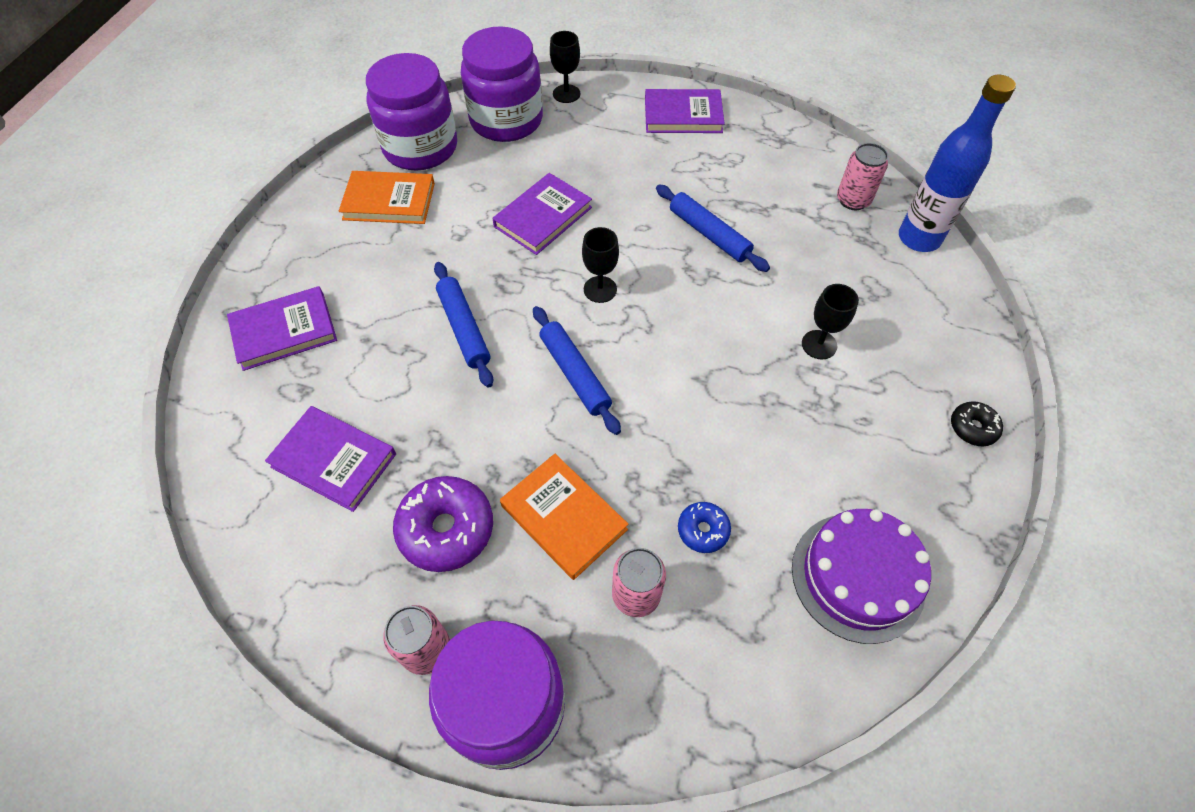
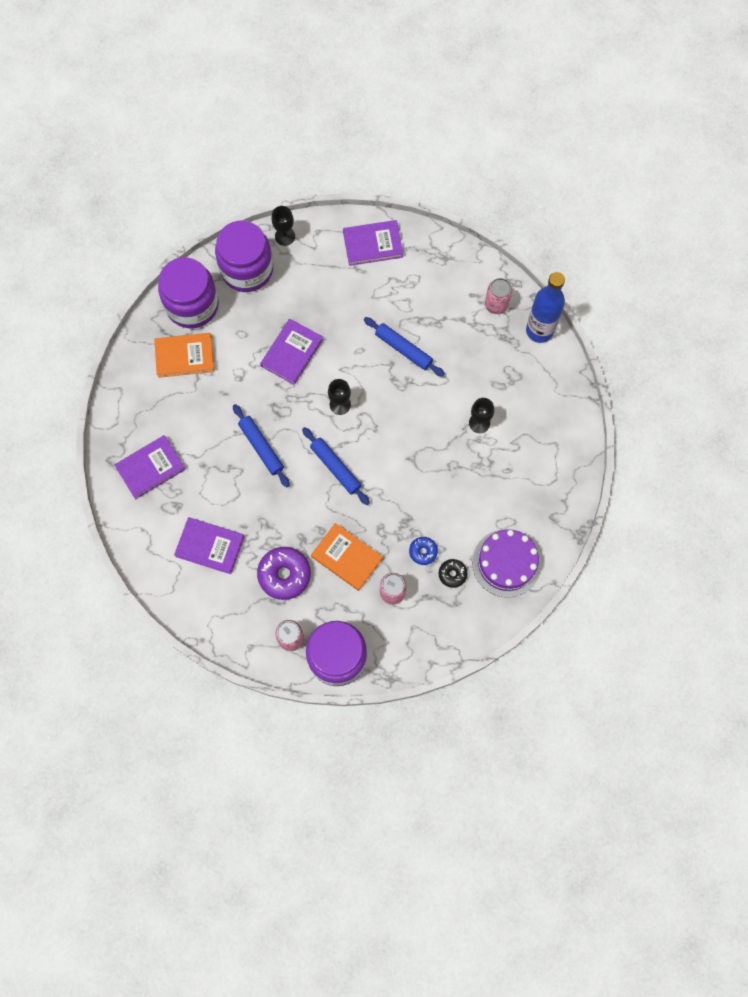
camera: 10 degrees left, 15 degrees up
(972, 428) = (569, 464): black donut -> black donut (452, 574)

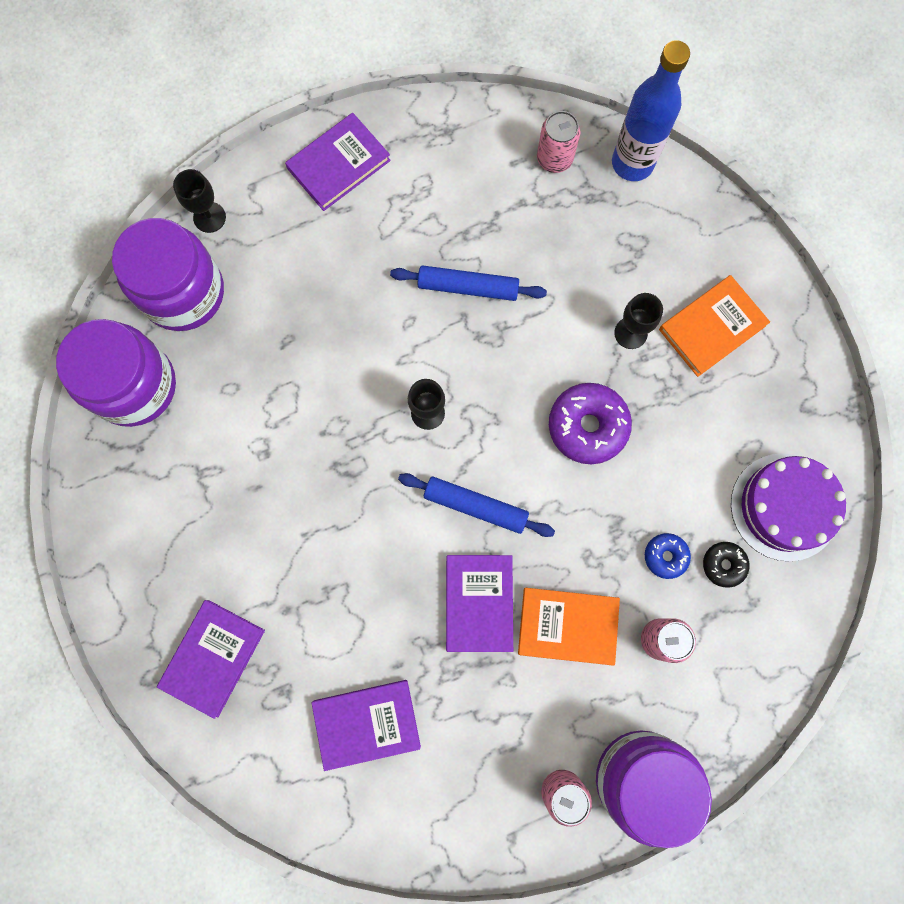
camera: 30 degrees left, 5 degrees up
(185, 356) = (167, 466): orange book -> orange book (712, 327)
(261, 447) = (355, 536): blue rolling pin -> none
(284, 575) = (496, 702): purple donut -> purple donut (587, 426)
(291, 353) = (317, 377): purple book -> purple book (479, 603)

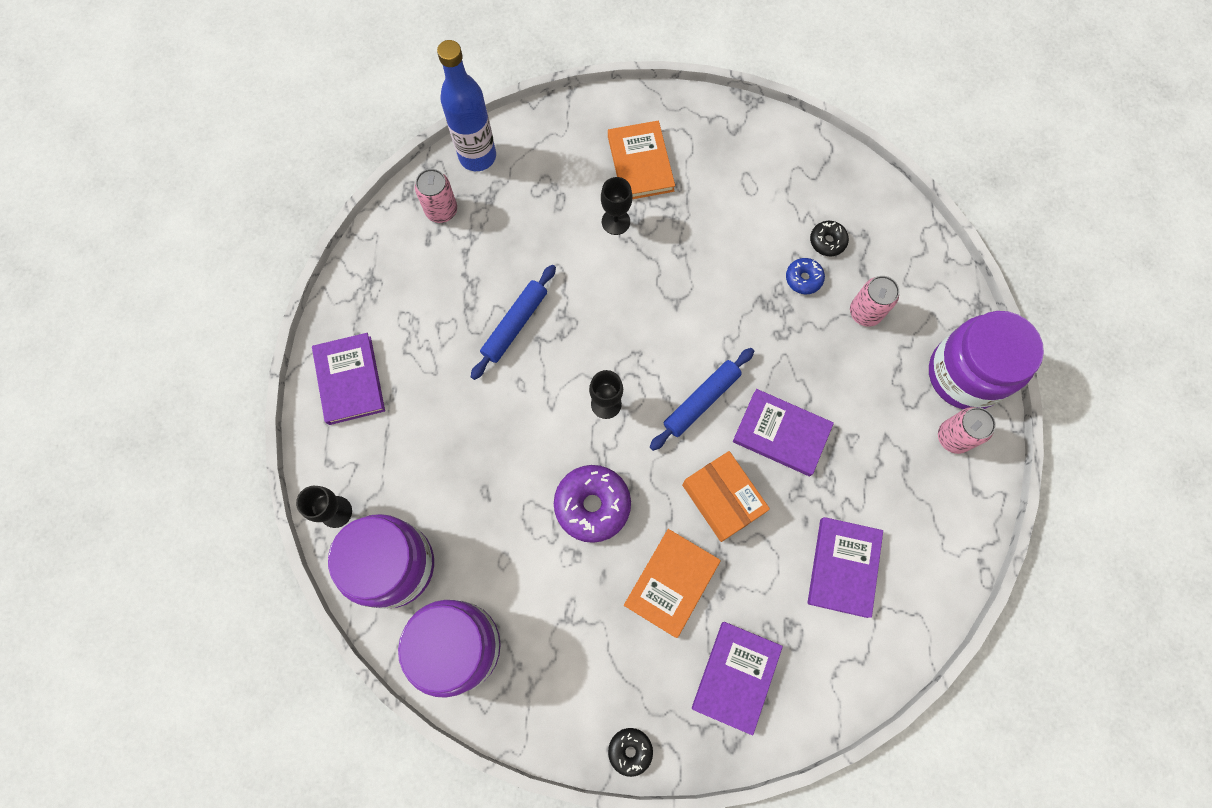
camera: 65 degrees left, 5 degrees down
(104, 586) = (630, 750): none -> black donut
(213, 657) = (735, 676): purple book -> purple book turned 60 degrees clockwise
(382, 571) = (722, 499): none -> orange box
(567, 626) = (827, 374): orange book -> orange book (671, 583)
(587, 426) = (675, 287): purple donut -> purple donut (592, 505)
(784, 507) = (802, 179): purple cake -> none

